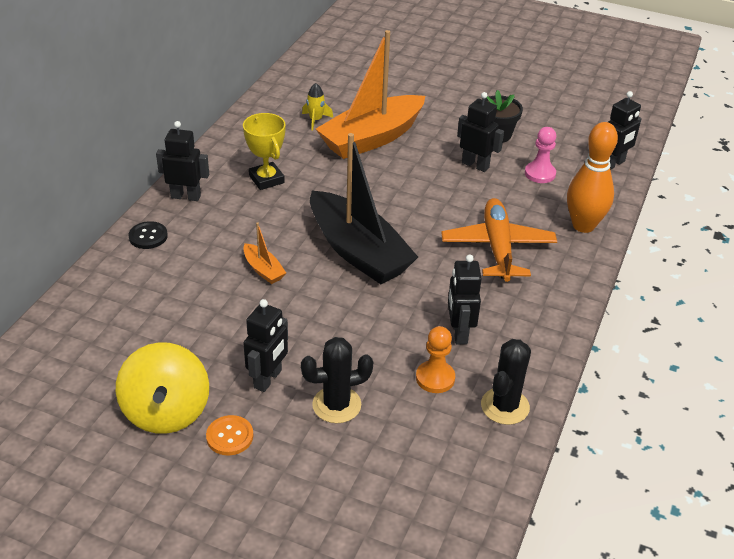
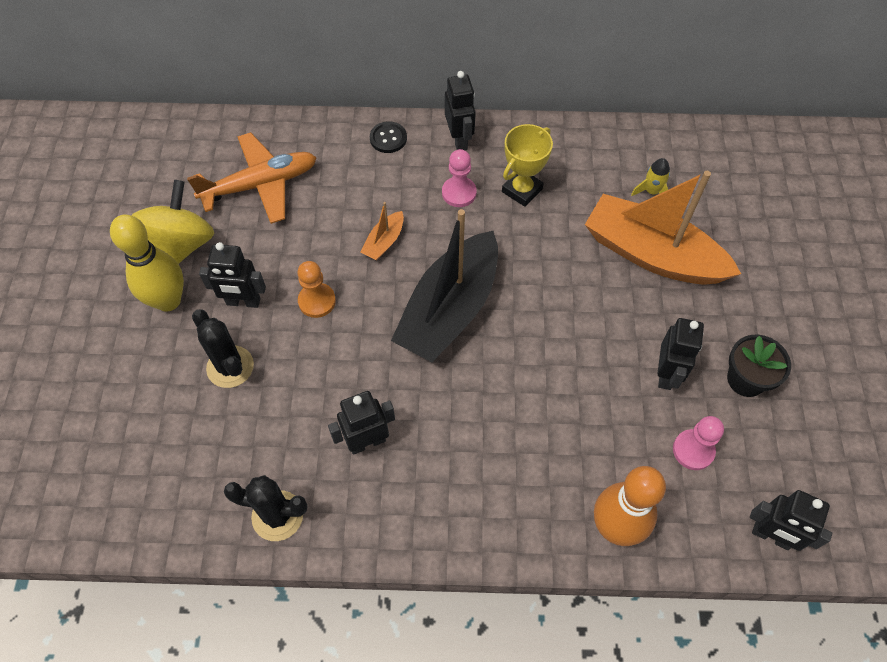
camera: 70 degrees right, 20 degrees up
(166, 412) = (181, 245): yellow spinning top -> yellow spinning top turned 135 degrees clockwise
(230, 436) = (168, 300): orange button -> yellow bowling pin
(243, 213) = (459, 193): none -> pink pawn
(435, 378) = (293, 439): orange pawn -> orange pawn (317, 301)
(497, 247) = (523, 441): orange plane -> orange plane (261, 185)

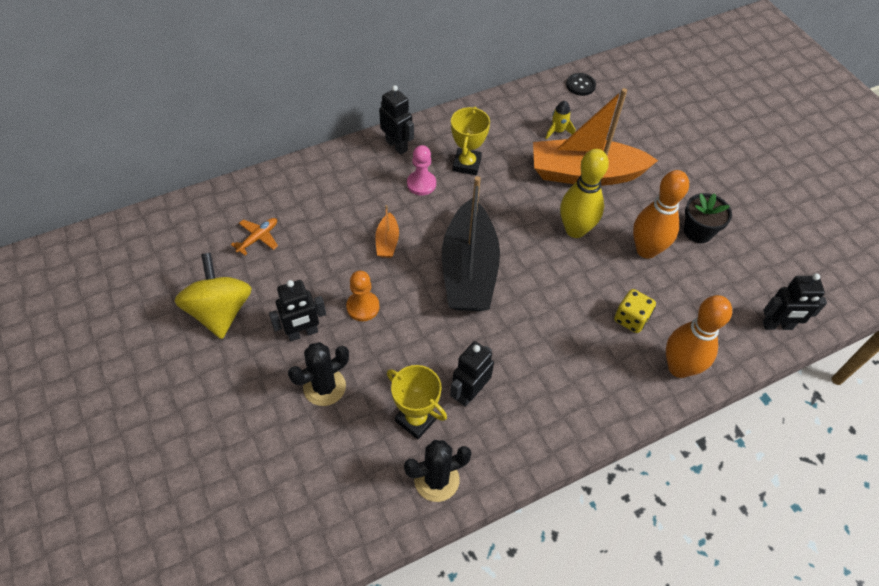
camera: 30 degrees left, 5 degrees down
(168, 300) = (237, 359): yellow bowling pin -> yellow bowling pin (575, 230)
(230, 367) = (324, 387): black cactus -> black cactus turned 60 degrees counterclockwise
(261, 185) = (258, 238): orange plane -> orange plane, size x0.48
(296, 443) = (416, 419): none -> yellow trophy
(388, 138) = (340, 164): black button -> black button (580, 85)
(595, 445) = (631, 319): none -> yellow dice
(666, 374) = (646, 250): black robot -> orange bowling pin
(693, 450) = (695, 293): pink pawn -> none

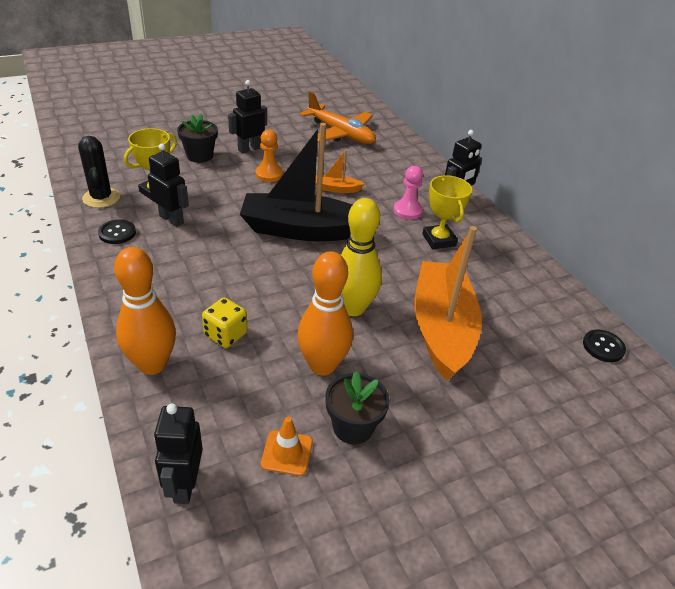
camera: 90 degrees right, 15 degrees down
(220, 311) = (274, 120): yellow spinning top -> none
(258, 238) = (341, 134): orange plane -> orange plane, size x2.07
(302, 333) = (249, 149): black robot -> black robot turned 75 degrees clockwise
(324, 387) = (199, 156): black cactus -> black flower pot
(466, 164) = (439, 240): yellow trophy -> yellow trophy turned 60 degrees clockwise
(504, 443) = (117, 233): none -> black button
(558, 131) = (508, 314): yellow rocket -> none
(732, 269) = (287, 453): none -> orange traffic cone

